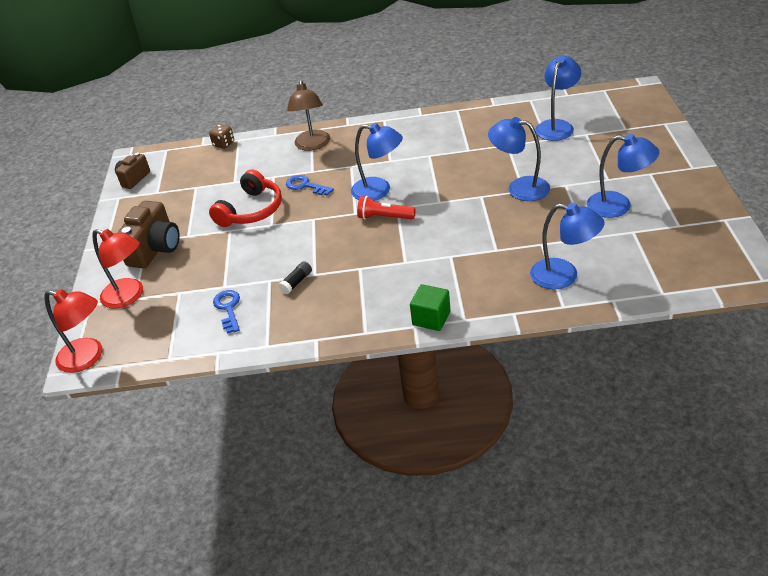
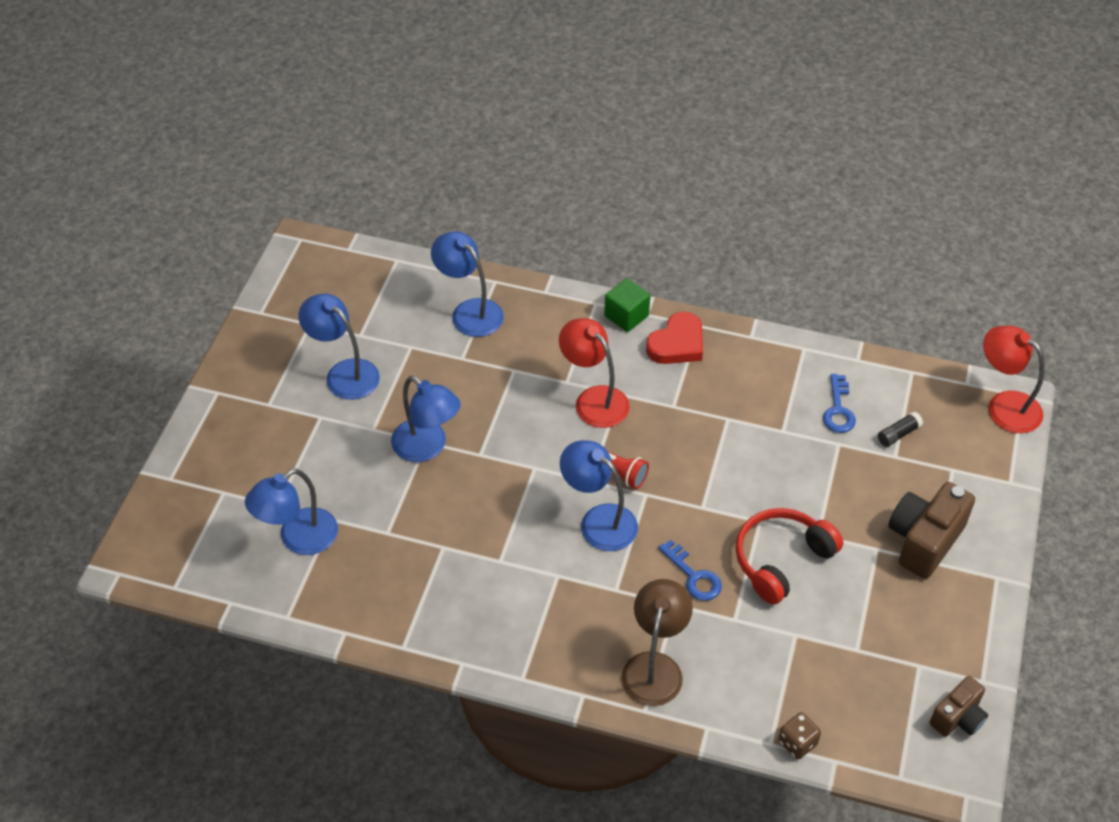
camera: 165 degrees left, 10 degrees up
(129, 296) = (958, 474): red lamp -> red lamp (594, 399)
(296, 282) = (752, 415): black glue stick -> black glue stick (898, 434)
(377, 311) = (677, 344): none -> red heart

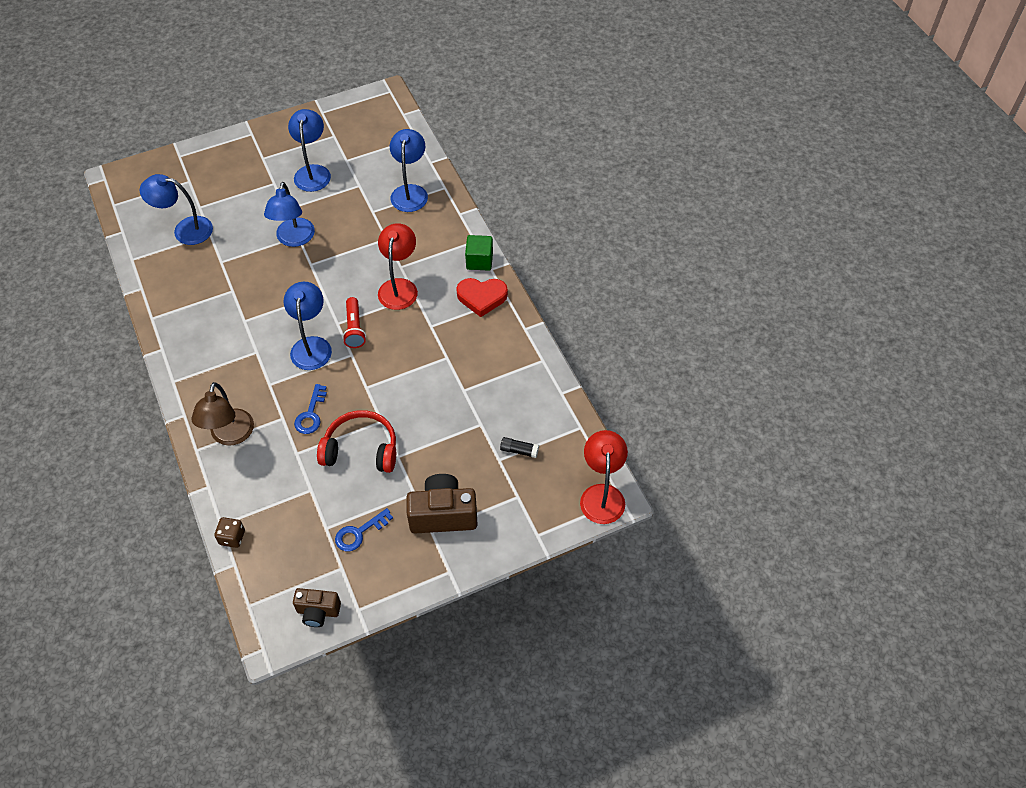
camera: 50 degrees right, 5 degrees up
(655, 667) = (230, 436): brown lamp -> brown lamp turned 120 degrees clockwise
(838, 410) = (508, 408): blue key -> blue key (359, 533)

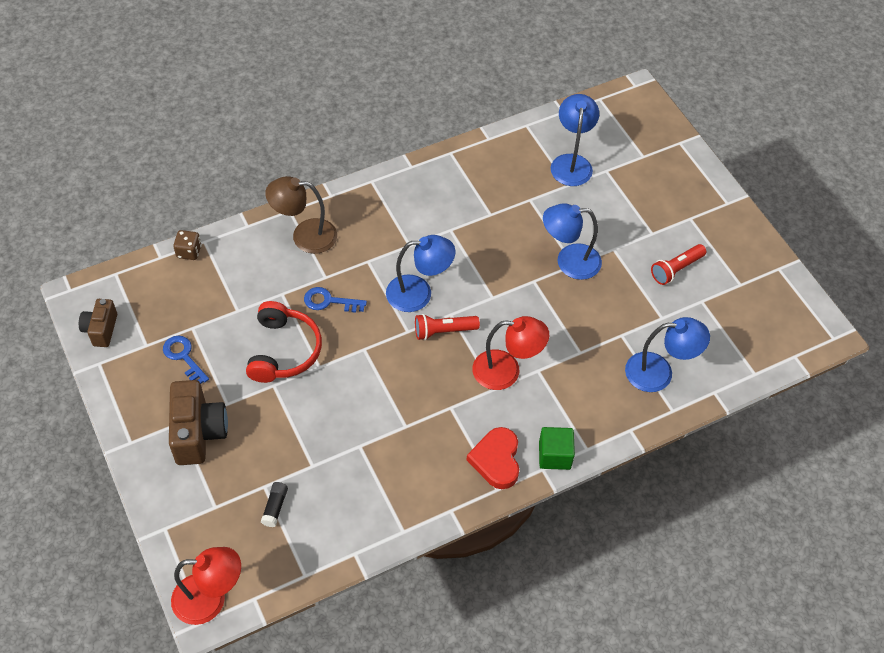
camera: 85 degrees right, 0 degrees up
(313, 172) = (676, 269): blue lamp -> red flashlight

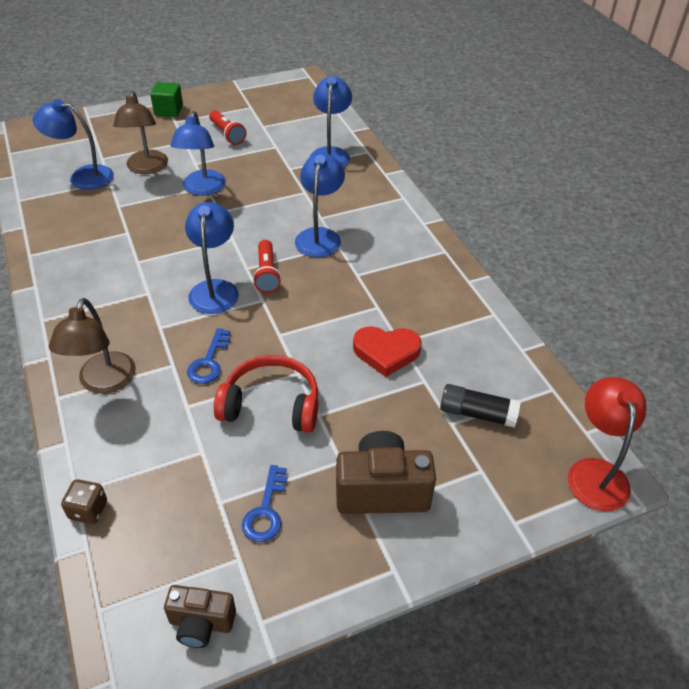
camera: 85 degrees left, 10 degrees down
(183, 357) = (266, 511): blue key -> blue key turned 45 degrees counterclockwise
(275, 507) = (477, 413): black glue stick -> black glue stick, size x1.55
(496, 460) = (415, 249): red heart -> red heart (386, 352)
(506, 371) = (320, 236): red lamp -> blue lamp
(554, 455) = (410, 215): green cube -> green cube (168, 110)
(596, 209) = (146, 168): none -> brown lamp

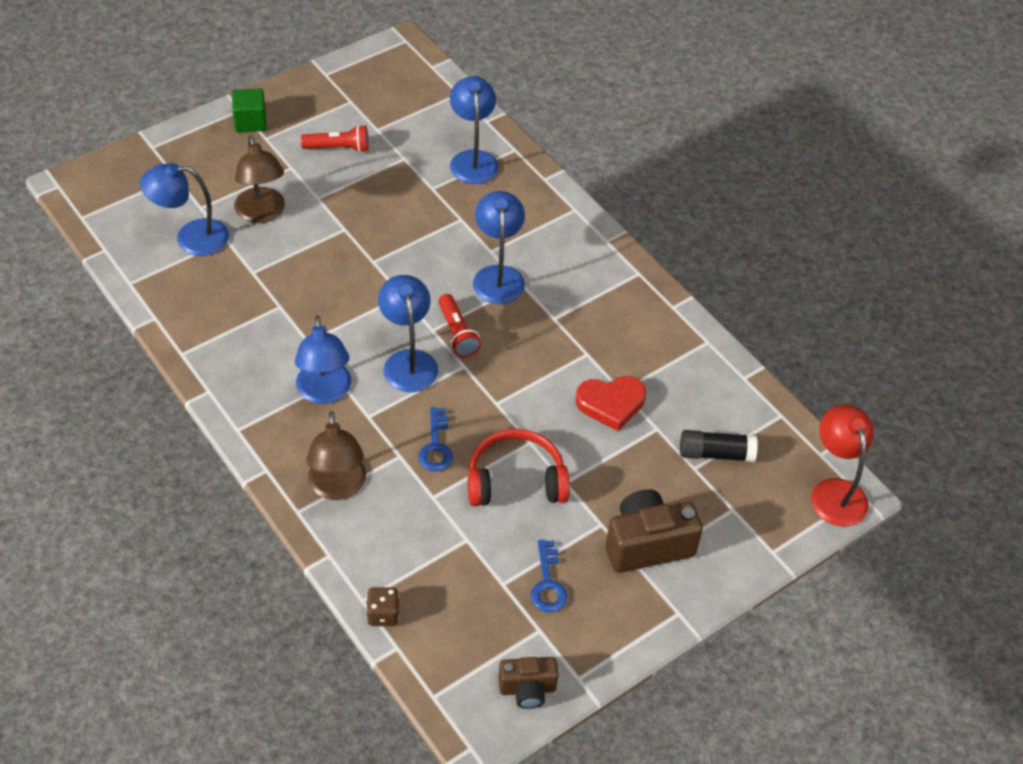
camera: 15 degrees left, 5 degrees up
(202, 189) = (341, 233): blue lamp -> blue lamp (324, 392)
(227, 134) = (338, 148): red flashlight -> red flashlight turned 45 degrees counterclockwise

